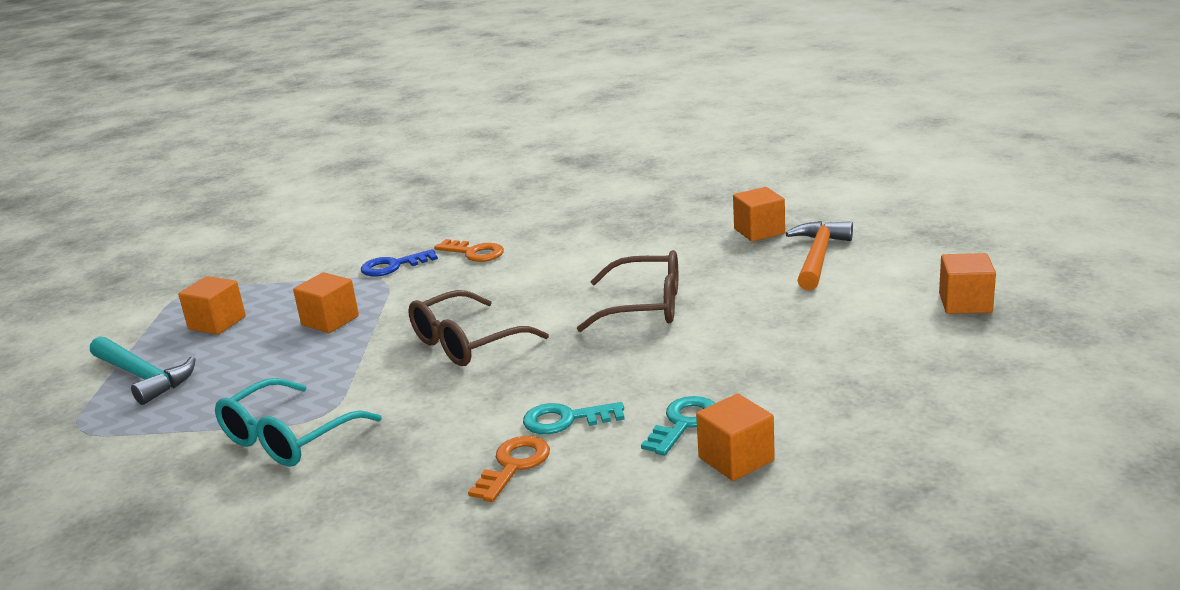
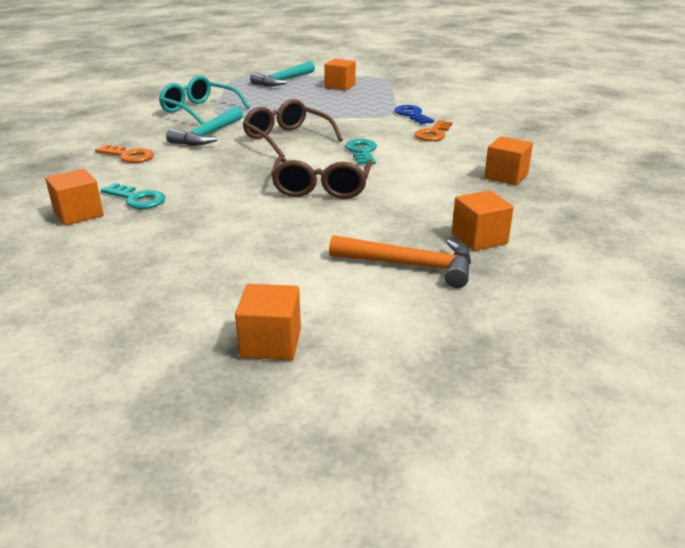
camera: 85 degrees right, 5 degrees up
(330, 320) = (333, 107): orange cube -> orange cube (506, 176)
(431, 409) = (208, 135): none -> turquoise hammer
(566, 420) = (169, 167): turquoise key -> turquoise key (362, 151)

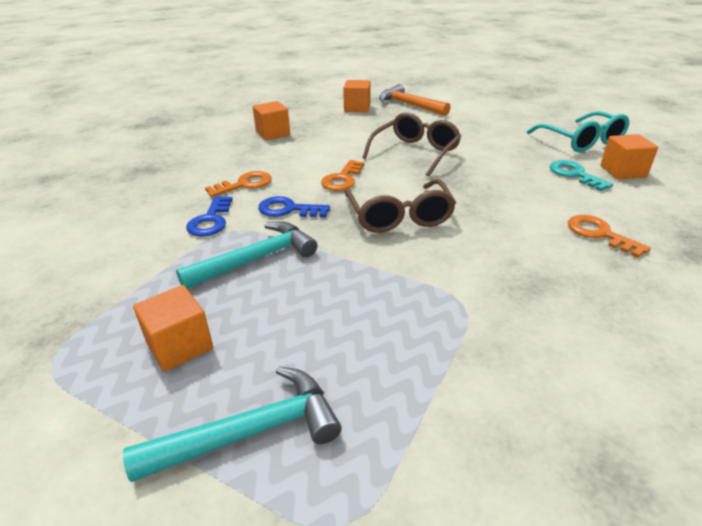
camera: 150 degrees left, 5 degrees up
(199, 110) = (495, 332): turquoise glasses -> turquoise glasses (581, 141)
(208, 135) = (494, 250): turquoise hammer -> turquoise hammer (256, 259)
(271, 343) = (497, 95): orange cube -> none
(362, 151) = (342, 179): turquoise key -> orange key
(372, 128) = (288, 209): none -> blue key

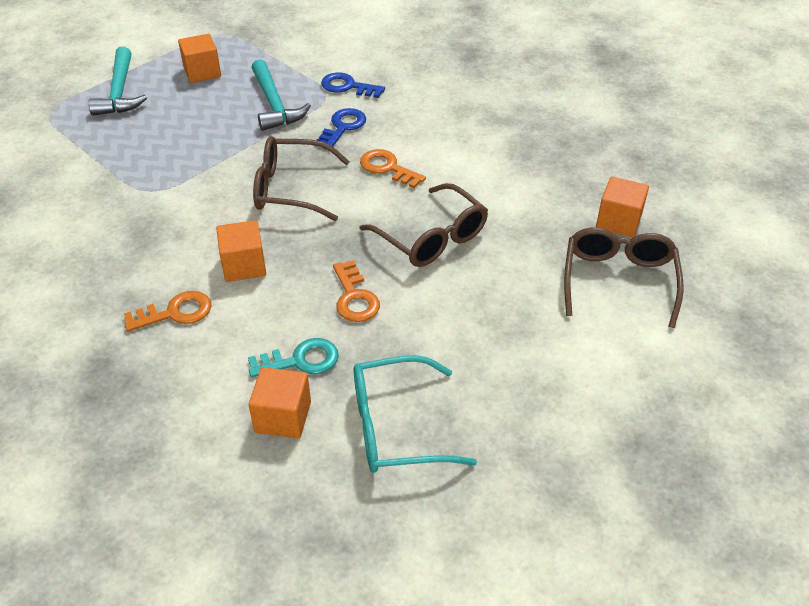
camera: 105 degrees right, 10 degrees up
(244, 184) = (407, 107): orange key -> orange key (354, 297)
(273, 133) = (539, 135): orange cube -> orange cube (244, 265)
(409, 105) = (618, 280): orange hammer -> brown glasses

